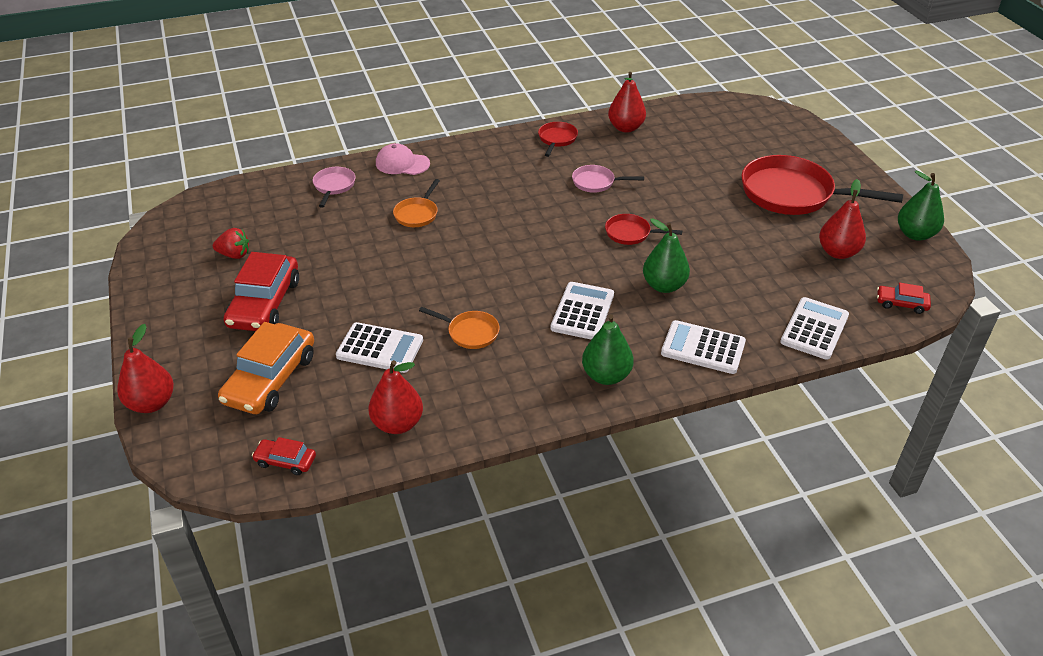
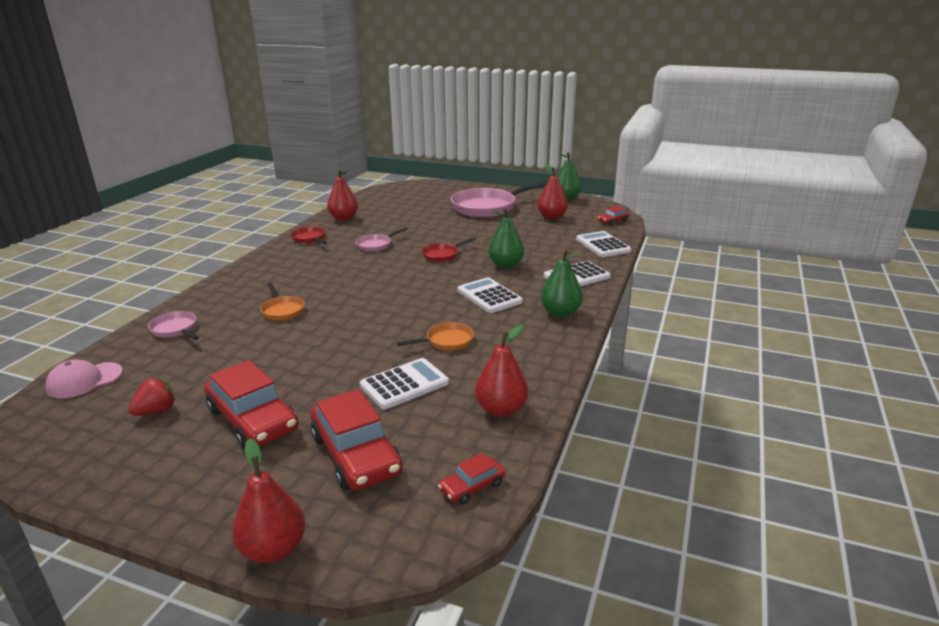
camera: 50 degrees left, 15 degrees down
(270, 379) = (356, 454): orange car -> red car
(402, 163) = (214, 293): pink cap -> pink cap (84, 380)
(792, 194) = (487, 207): red pan -> pink pan

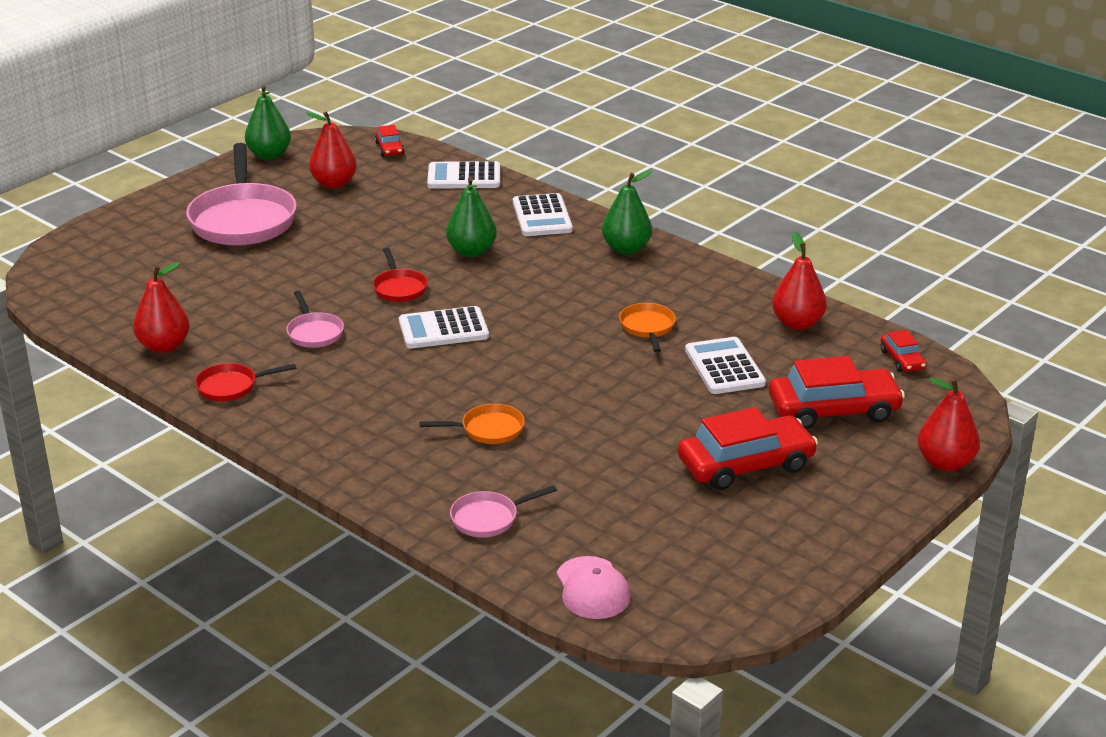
camera: 70 degrees left, 5 degrees up
(156, 411) = (696, 529): red strawberry -> none
(489, 296) = (554, 281): white calculator -> white calculator (443, 329)

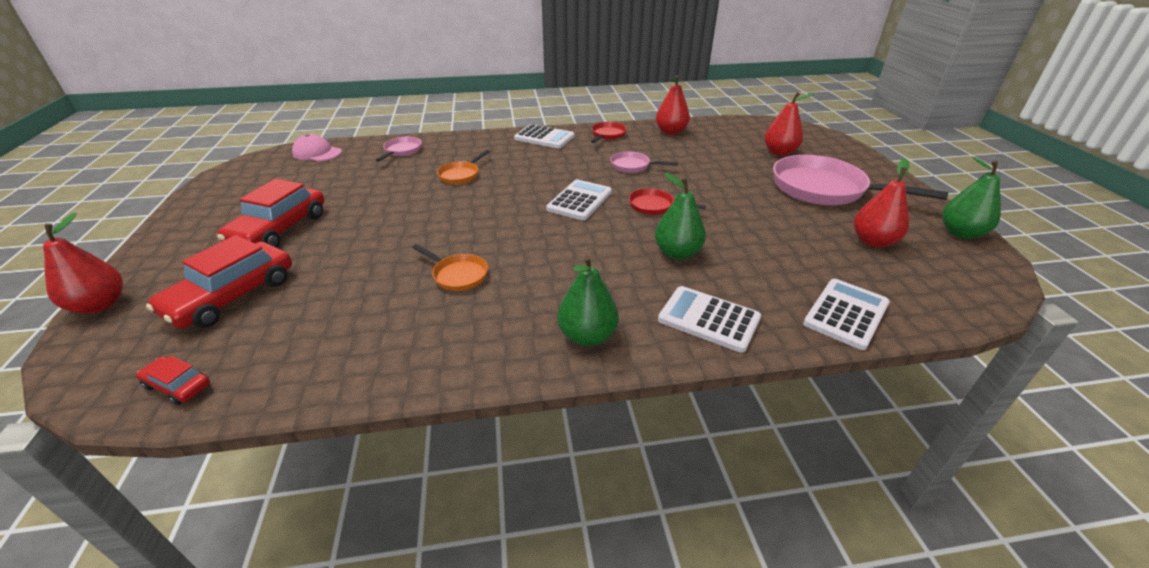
camera: 130 degrees right, 5 degrees up
(389, 148) = (953, 298): red car -> none
(724, 367) = (359, 280): white calculator -> white calculator (544, 137)
(797, 323) = (328, 359): red pear -> red pear (779, 152)

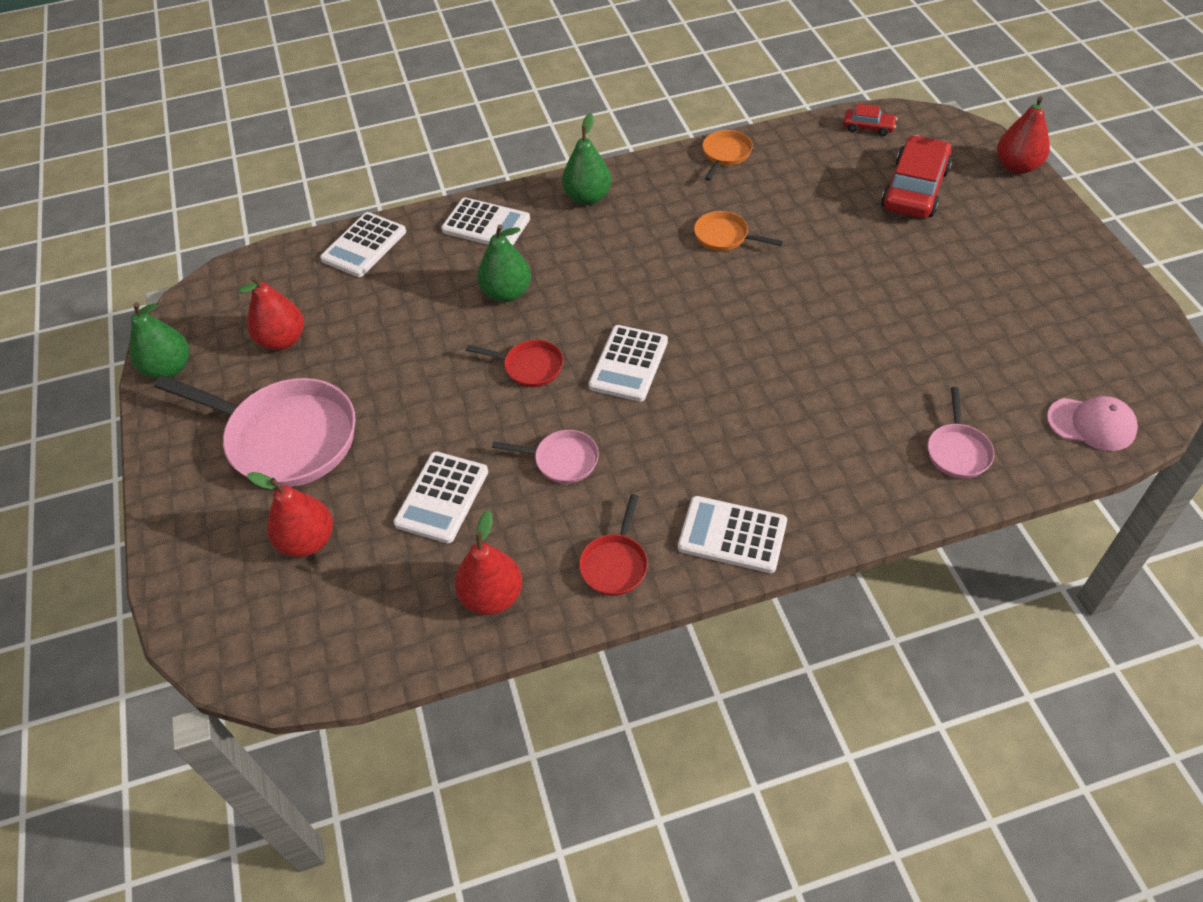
camera: 175 degrees right, 15 degrees up
(279, 229) = (963, 266): red car -> none
(461, 175) = (818, 398): orange pan -> orange pan (725, 154)
(705, 159) = (442, 497): none -> white calculator

